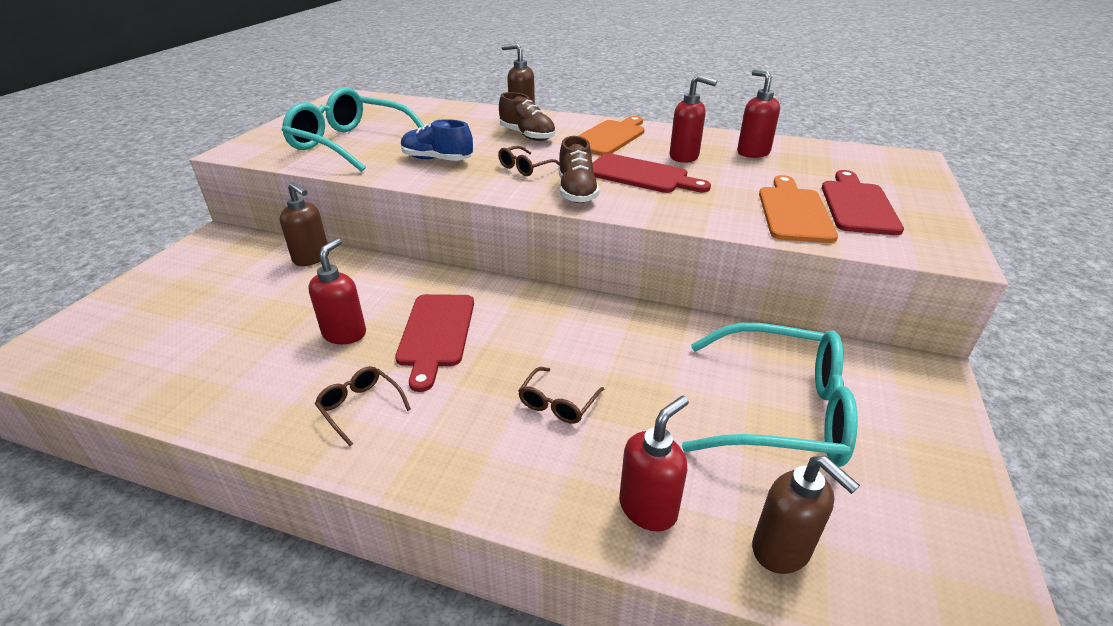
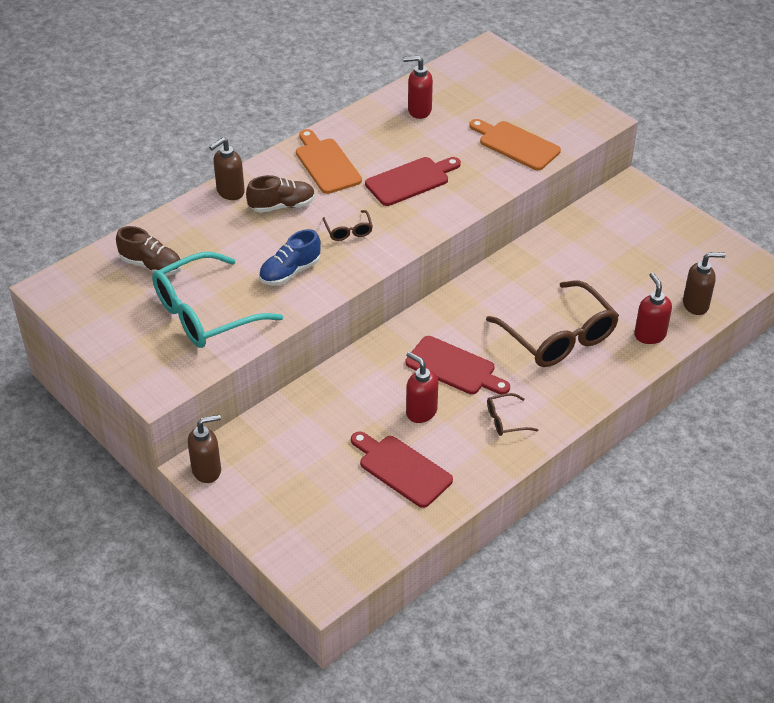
camera: 60 degrees left, 10 degrees up
(312, 258) = (294, 410): brown soap dispenser -> brown soap dispenser (207, 470)
(558, 403) = (559, 337): brown glasses -> brown glasses, size x2.31
(576, 192) = (412, 222): brown shoe -> brown shoe (151, 265)
(684, 157) = (398, 145): red soap dispenser -> none
(780, 410) = (621, 256): turquoise glasses -> none
(857, 205) = (528, 115): red cutting board -> red cutting board (402, 469)

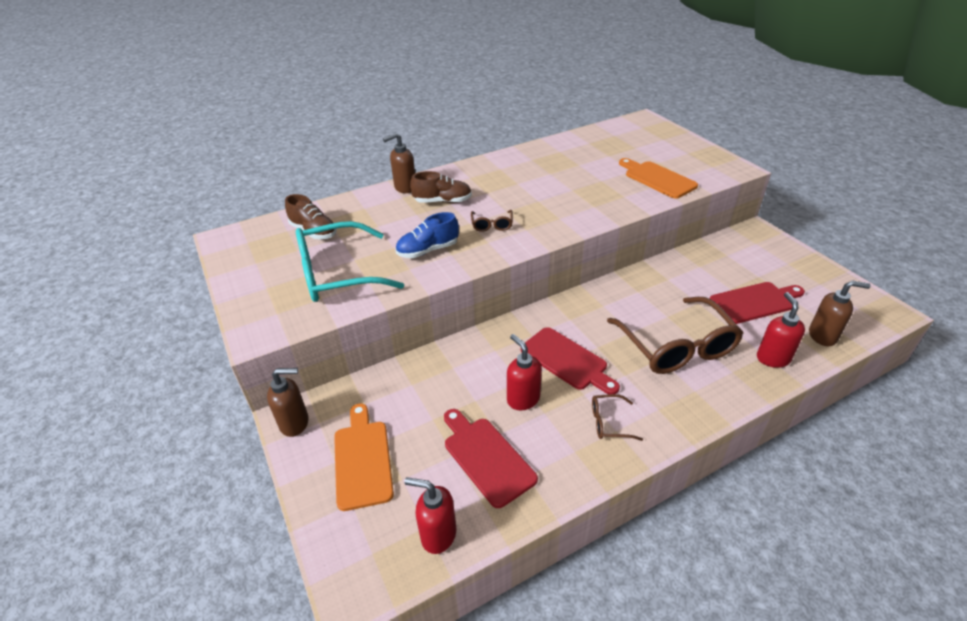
camera: 15 degrees right, 5 degrees down
(326, 164) = (491, 177): orange cutting board -> orange cutting board (362, 459)
(410, 180) = (558, 194): red cutting board -> red cutting board (755, 302)
(419, 110) = (579, 150): red soap dispenser -> red soap dispenser (438, 535)

